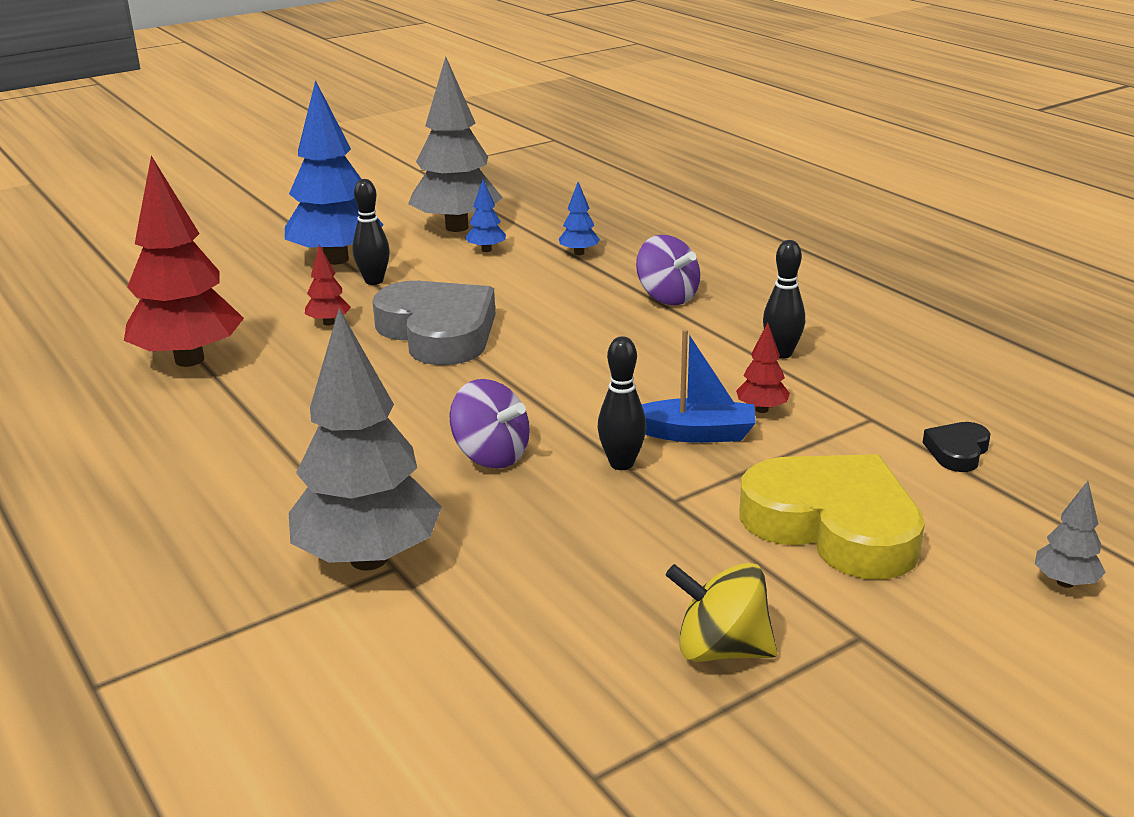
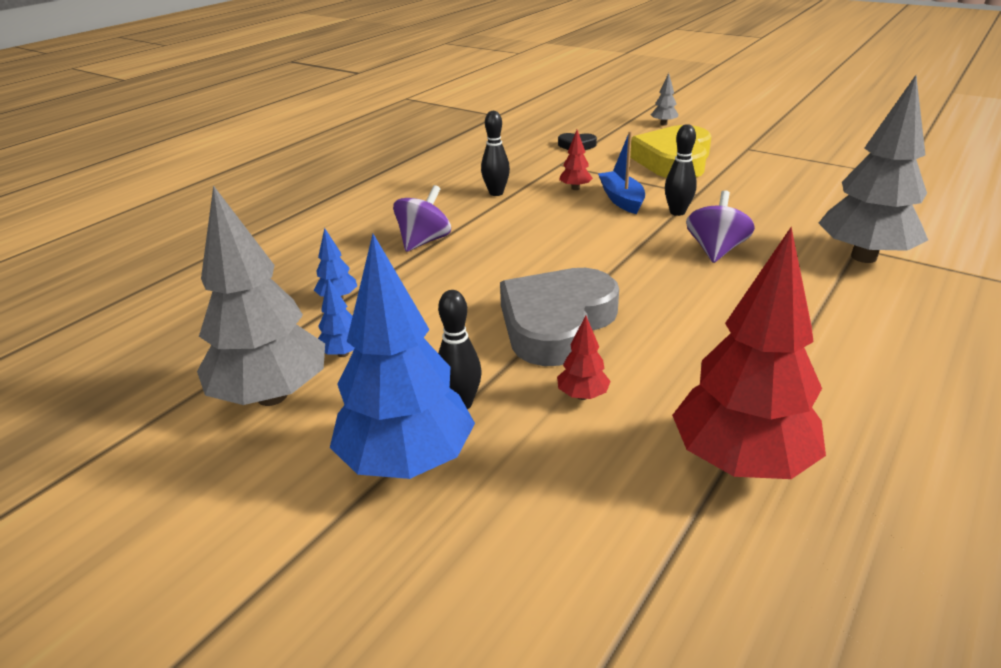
camera: 110 degrees left, 5 degrees up
(721, 649) = (794, 168): yellow spinning top -> none

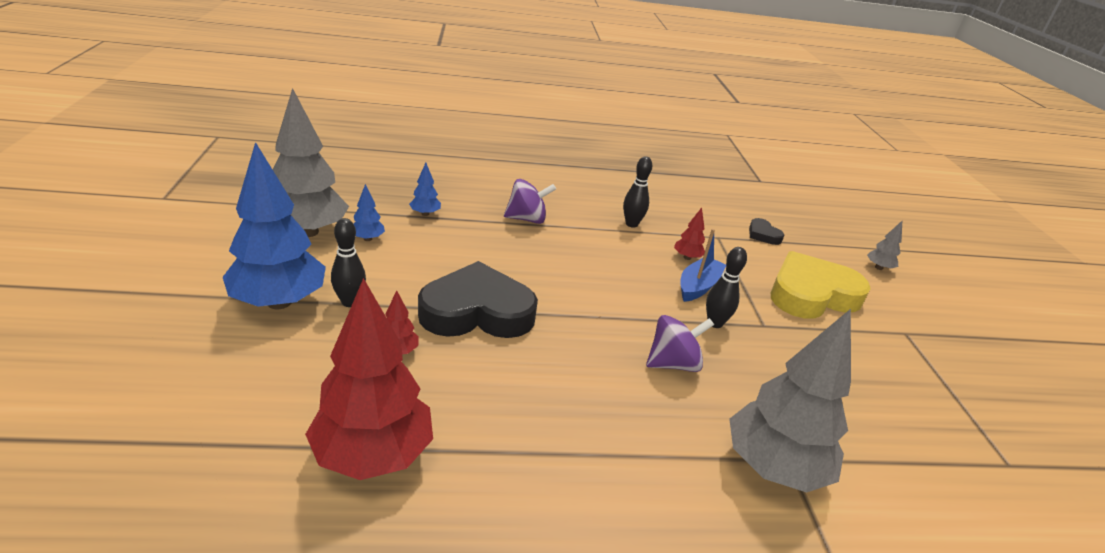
camera: 45 degrees right, 0 degrees up
(556, 323) = (477, 311): grey heart -> black heart

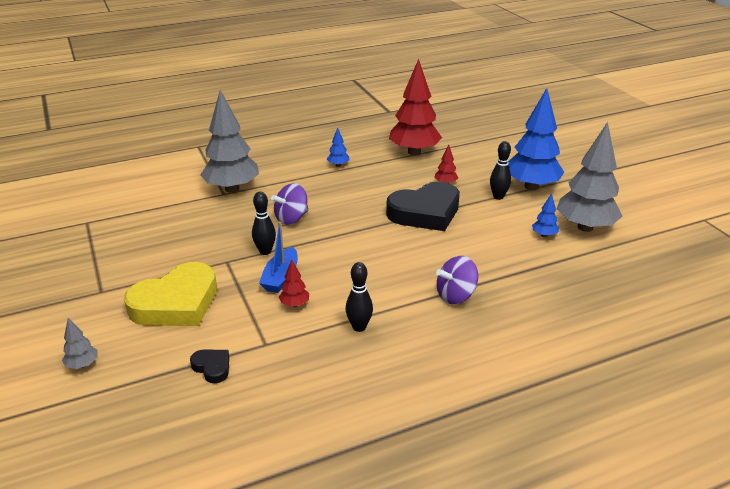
camera: 165 degrees right, 0 degrees up
(425, 214) = (536, 270): blue tree -> blue tree (338, 165)

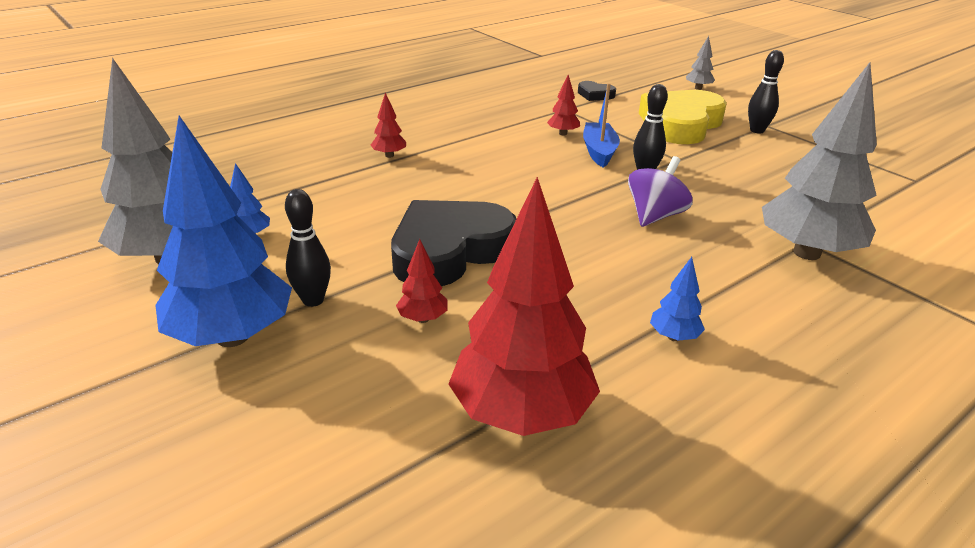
camera: 165 degrees right, 0 degrees up
(359, 327) = (486, 125): black bowling pin -> black bowling pin (757, 130)
(456, 296) = (389, 155): purple spinning top -> red tree

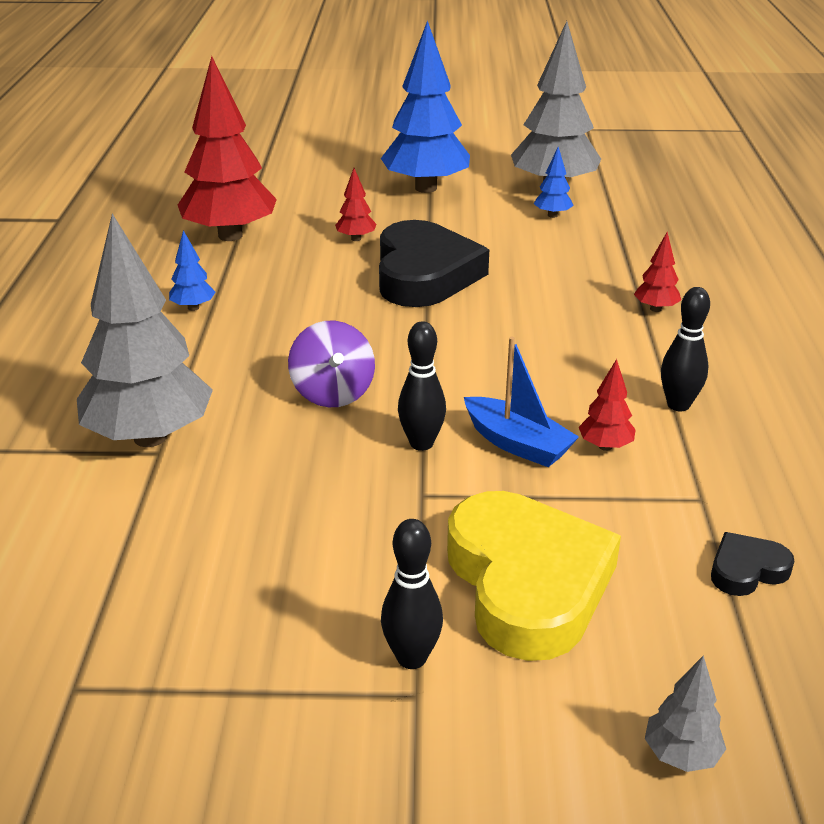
camera: 130 degrees right, 0 degrees up
(313, 300) = (431, 215): black bowling pin -> black bowling pin (678, 405)

